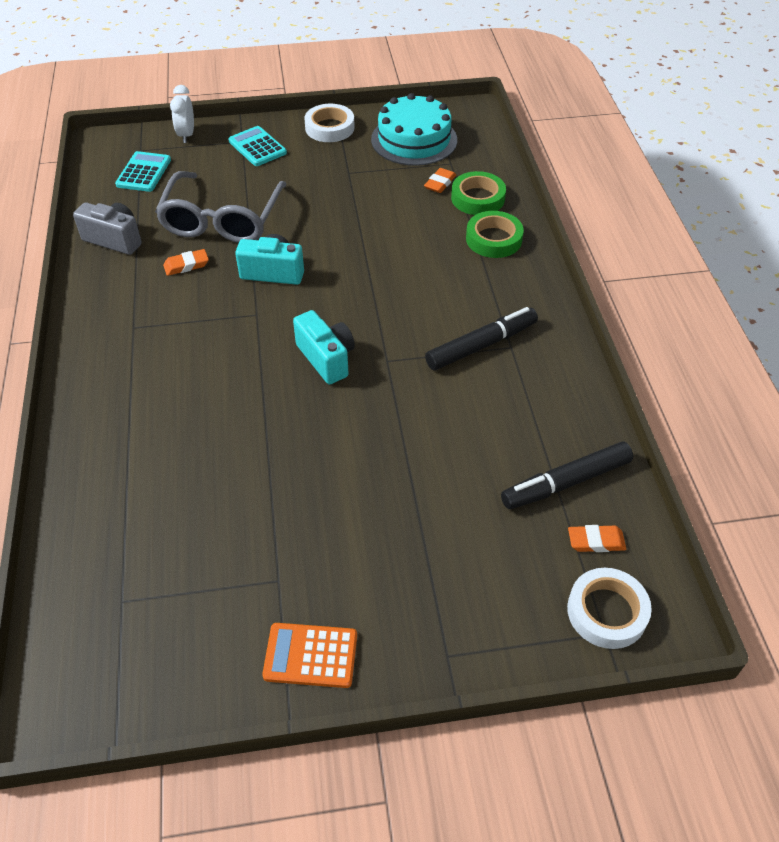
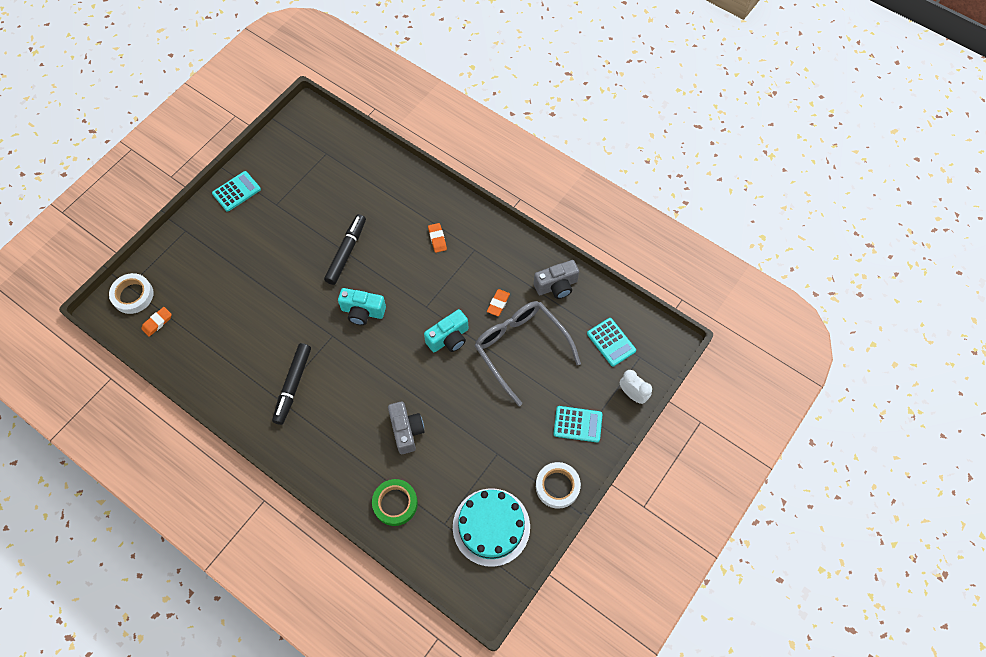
camera: 135 degrees right, 15 degrees up
(310, 655) = (236, 191): orange calculator -> turquoise calculator
(407, 235) = (406, 431): none -> grey camera
(440, 183) = (431, 496): orange eraser -> orange eraser (437, 239)
(493, 239) = (353, 473): green tape -> none
(566, 482) = (190, 340): black marker -> black marker (346, 252)

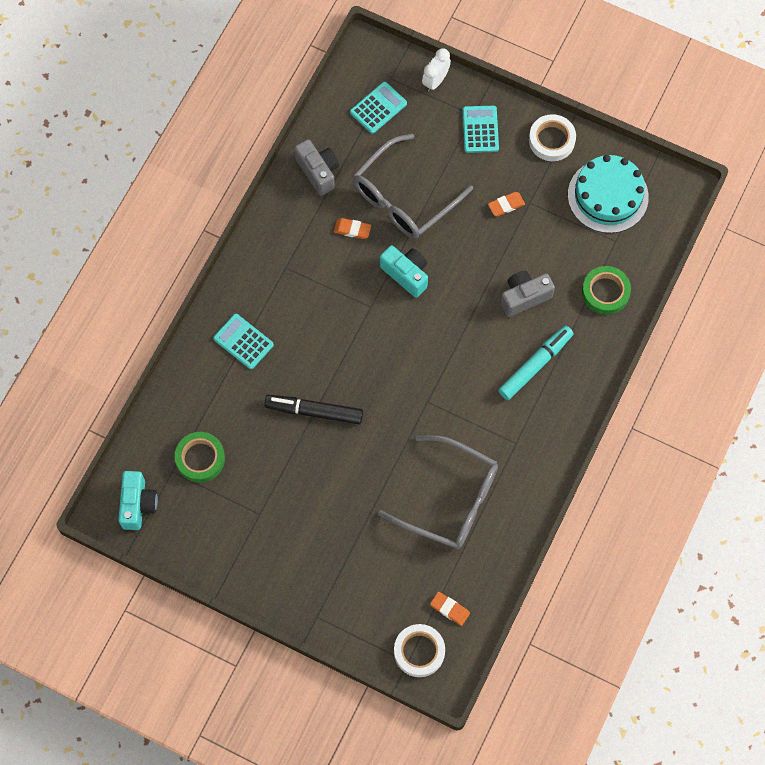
camera: 100 degrees left, 5 degrees up
(236, 191) = (248, 569): turquoise calculator -> turquoise calculator (243, 341)
(244, 339) = (450, 500): none -> grey glasses
(293, 385) = (497, 429): black marker -> none
(330, 172) = (200, 458): none -> green tape
(341, 427) = (535, 365): none -> turquoise marker
(362, 312) = (390, 374): turquoise camera -> turquoise camera (138, 504)
(437, 239) = (278, 311): orange eraser -> orange eraser (506, 205)

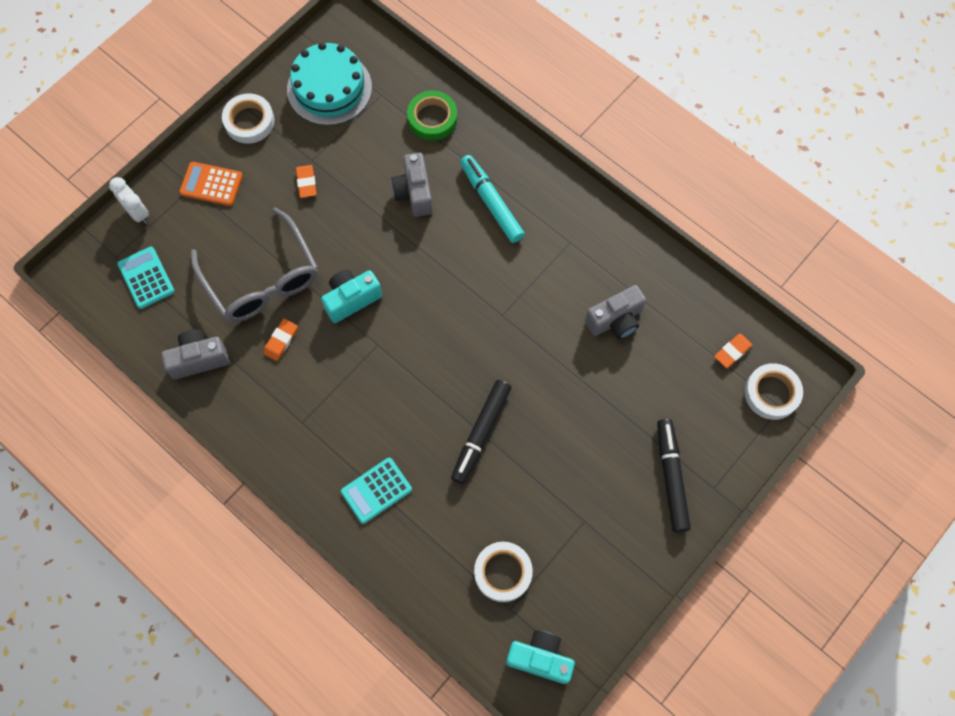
camera: 75 degrees left, 0 degrees up
(200, 458) = (503, 572): green tape -> white tape
(317, 578) = (671, 477): none -> black marker
(450, 500) = (615, 320): grey glasses -> grey camera
(480, 129) = (211, 184): turquoise calculator -> orange calculator

